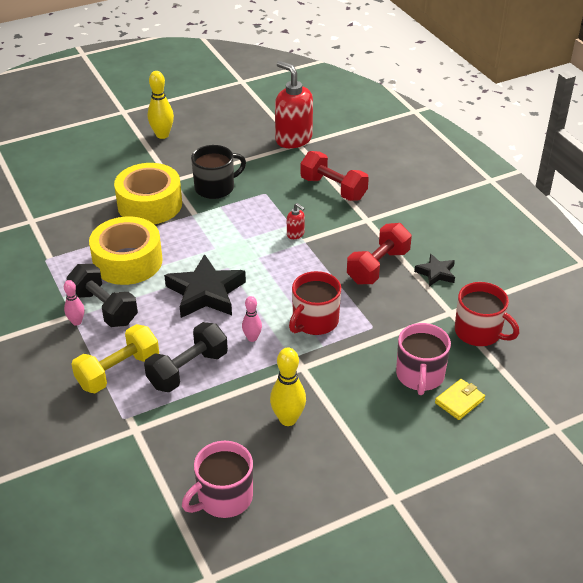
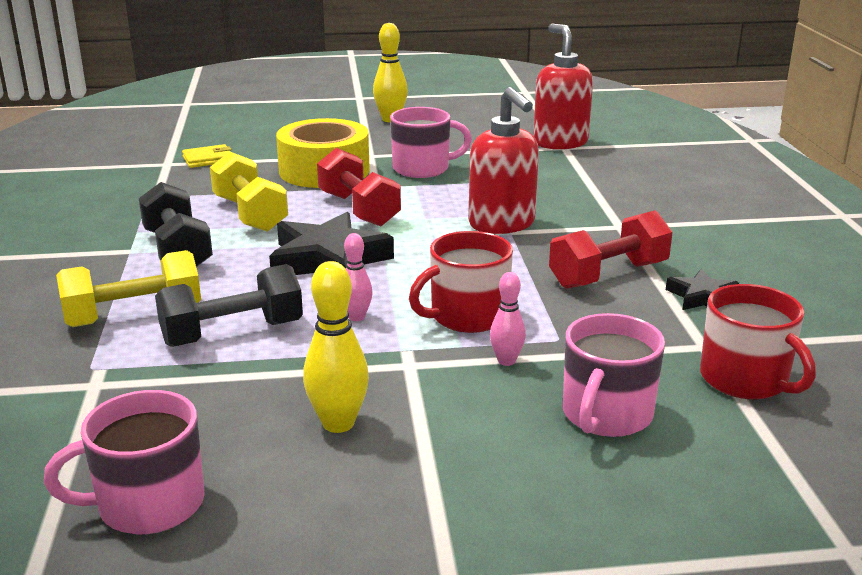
camera: 20 degrees right, 15 degrees down
(76, 322) = (129, 257): pink bowling pin -> pink bowling pin (506, 361)
(128, 261) = (250, 214): yellow tape -> yellow dumbbell
(215, 188) = (423, 168): black mug -> pink mug
(295, 234) = (502, 224): red soap dispenser -> red soap dispenser, size x2.30
(333, 188) = (588, 191): red dumbbell -> red dumbbell (359, 209)
(459, 401) = (663, 465): yellow wallet -> yellow wallet (208, 159)

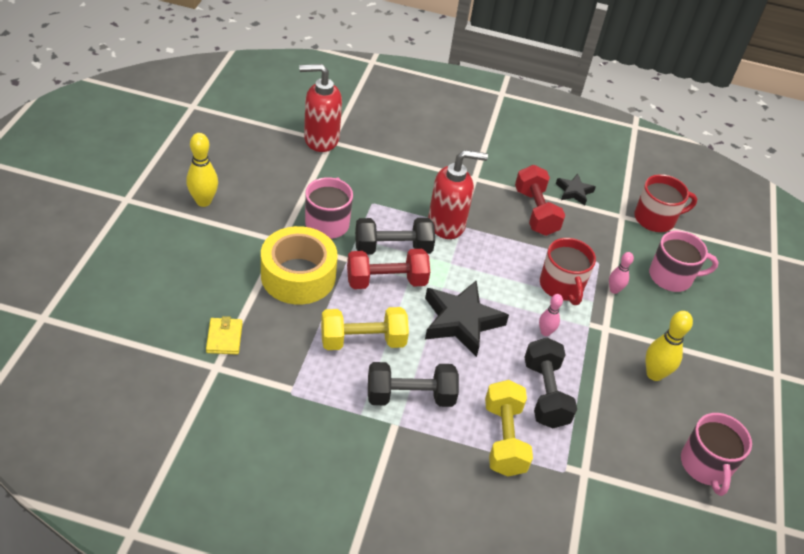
camera: 75 degrees left, 20 degrees up
(419, 204) = (393, 248): none -> black dumbbell
(606, 415) = (672, 277): pink mug -> pink mug turned 45 degrees counterclockwise

